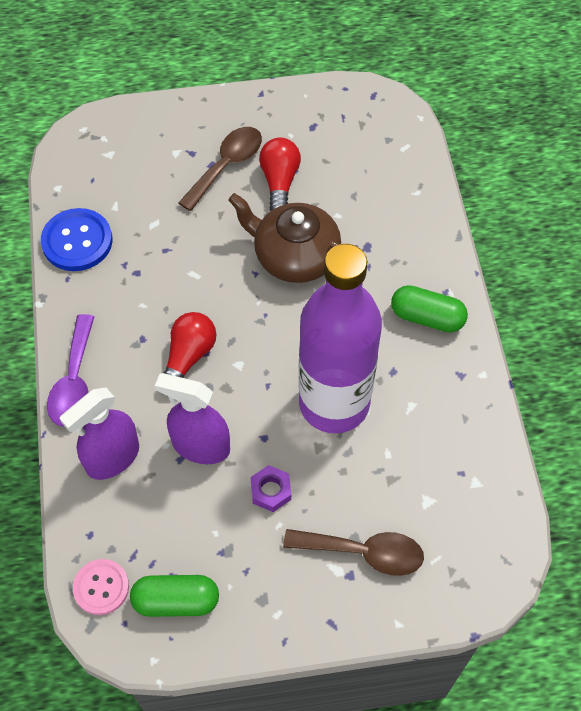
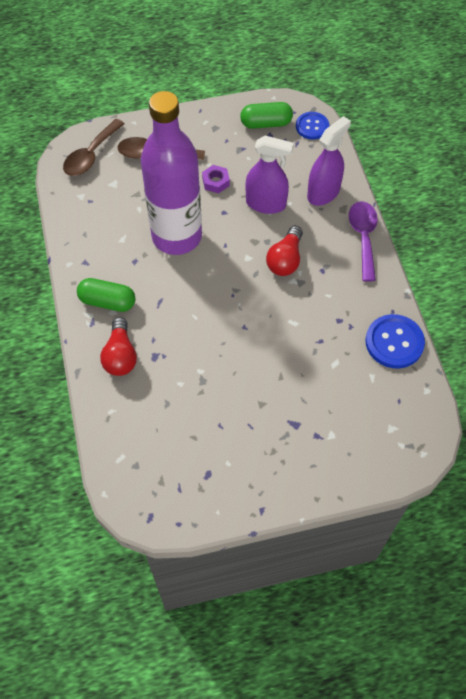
camera: 175 degrees right, 0 degrees up
(101, 587) = (312, 126): pink button -> blue button
(227, 165) = (282, 424): brown spoon -> brown spoon (91, 155)
(279, 182) = (233, 411): red light bulb -> red light bulb (120, 356)
(295, 256) = (213, 343): brown teapot -> none

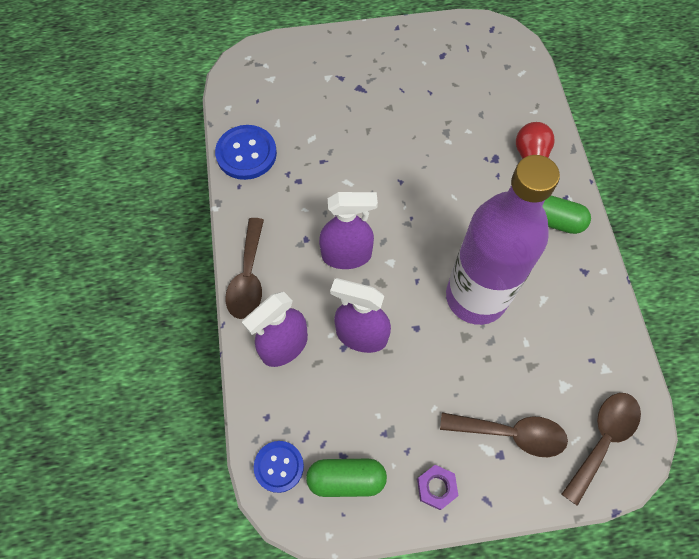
camera: 175 degrees left, 5 degrees up
(216, 182) = (425, 376): purple nut -> purple nut (436, 487)
(285, 260) = (346, 255): red light bulb -> purple spray bottle
(363, 237) = (248, 277): purple spoon -> brown spoon

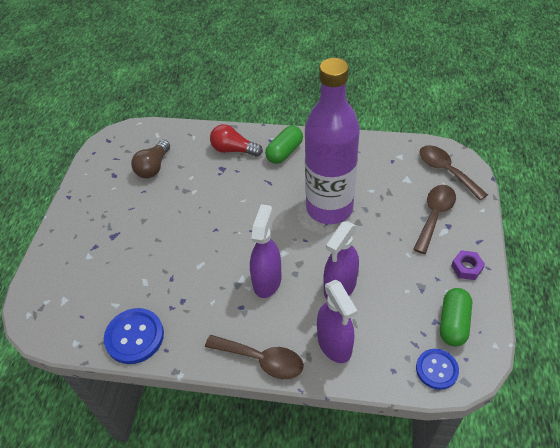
camera: 70 degrees left, 15 degrees down
(468, 88) = (153, 167): none -> brown light bulb

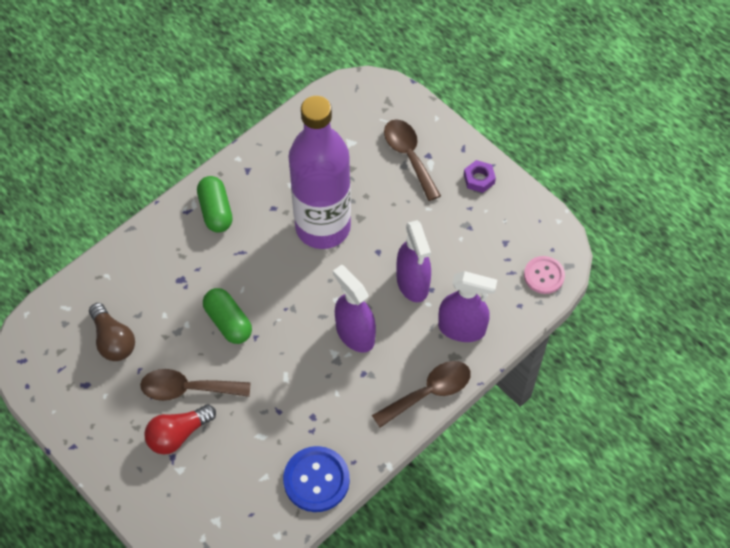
camera: 55 degrees left, 10 degrees up
(233, 150) = (165, 252): red light bulb -> red light bulb (178, 434)
(436, 369) = (544, 276): blue button -> pink button
(446, 171) = (371, 106): brown spoon -> brown spoon (187, 389)
(453, 323) = (517, 231): green capsule -> green capsule (228, 322)

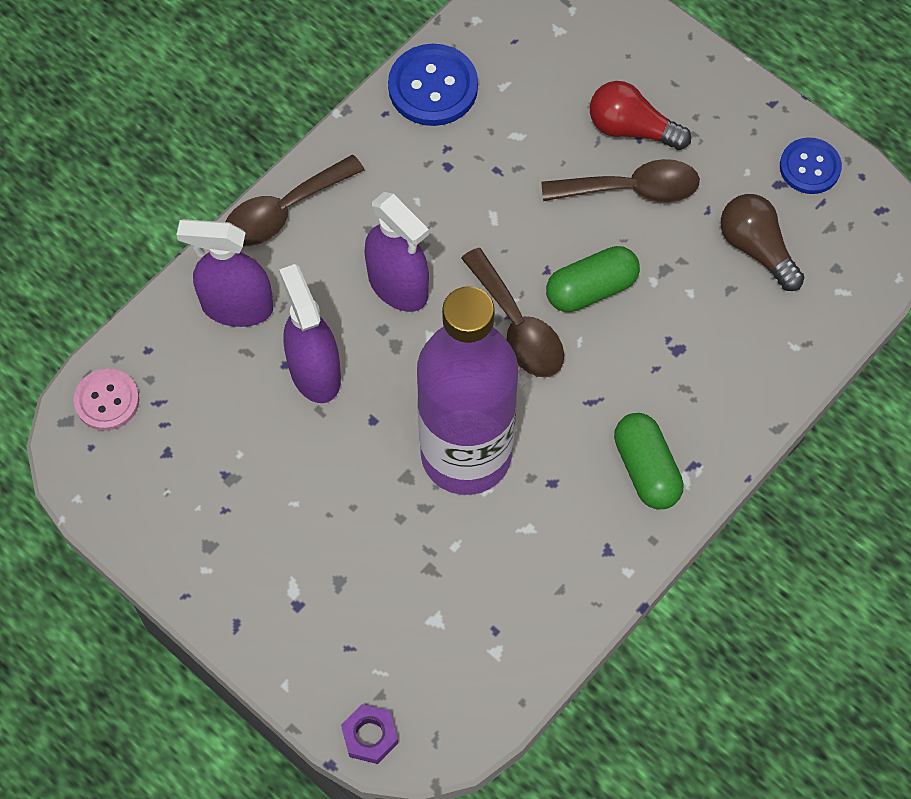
camera: 175 degrees right, 5 degrees up
(61, 395) = (810, 167): none -> blue button
(178, 434) = (631, 128): red light bulb -> red light bulb turned 120 degrees counterclockwise
(228, 322) = (591, 289): green capsule -> green capsule turned 75 degrees counterclockwise
(409, 156) = (331, 600): brown spoon -> brown spoon (517, 327)
(479, 179) = (208, 565): purple nut -> purple nut (370, 736)

